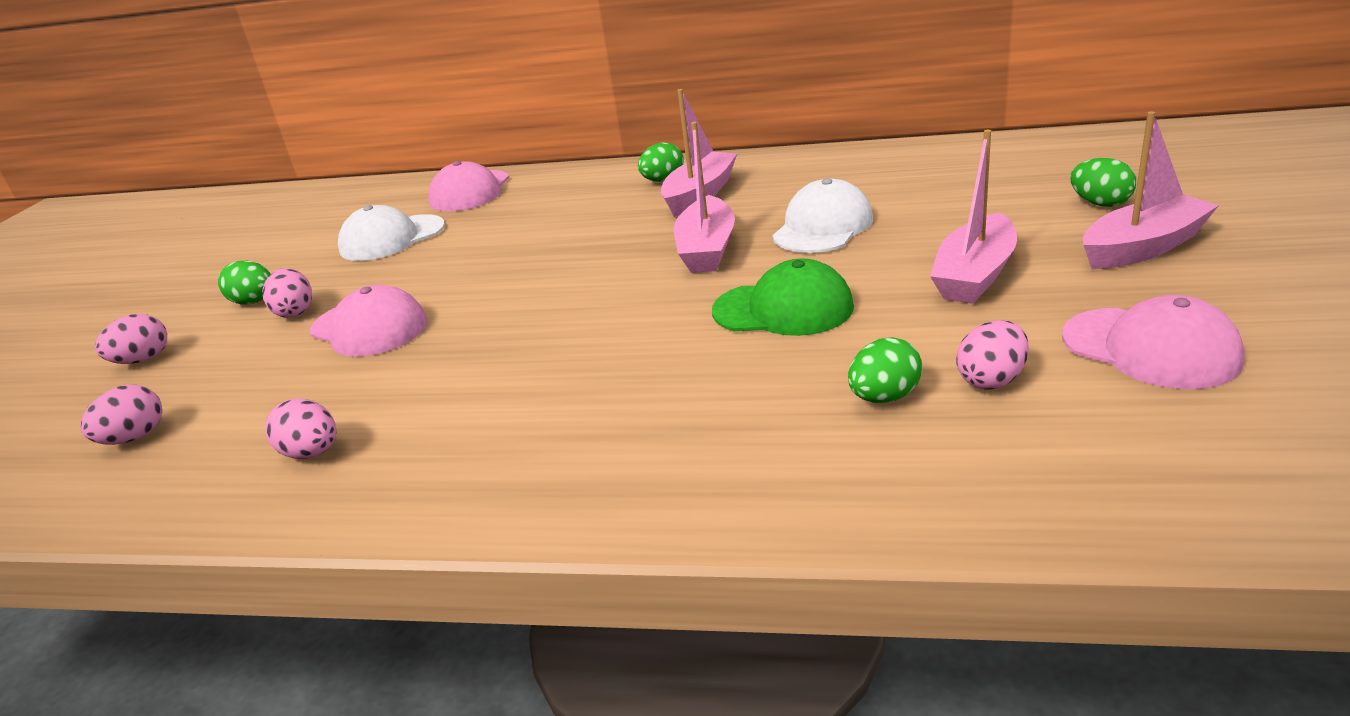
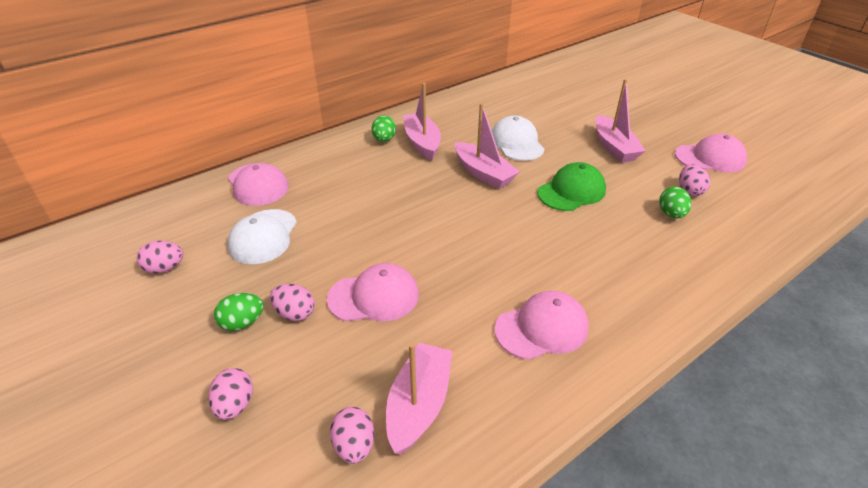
camera: 50 degrees left, 10 degrees up
(312, 453) = (491, 377): pink egg -> pink egg (165, 268)
(442, 438) = (542, 328): none -> pink cap
(1100, 203) = (603, 98): green egg -> none
(1143, 248) = (647, 115): pink boat -> pink boat (419, 404)

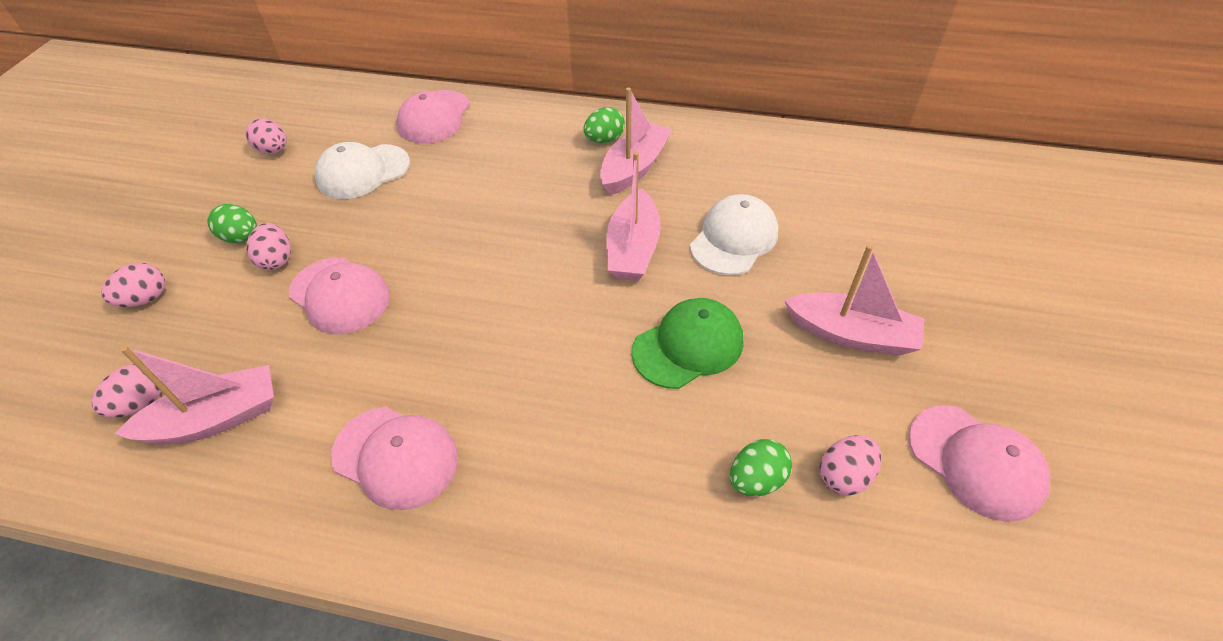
camera: 50 degrees right, 10 degrees up
(571, 191) = (688, 346): green cap -> green cap turned 45 degrees counterclockwise
(614, 147) = (851, 334): pink boat -> pink boat turned 105 degrees counterclockwise

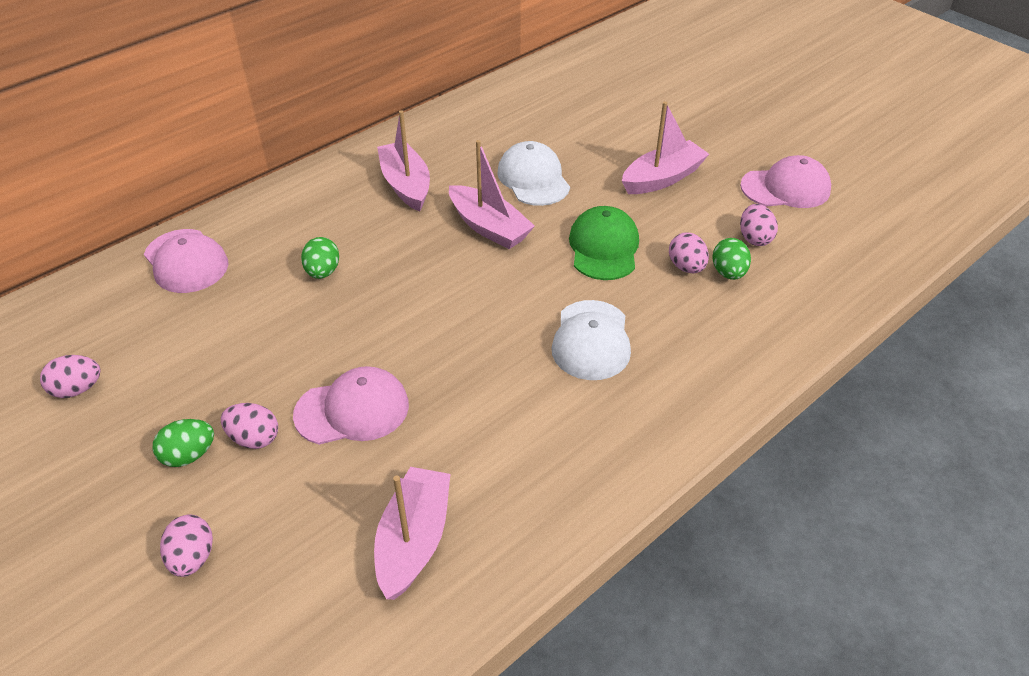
camera: 55 degrees left, 5 degrees down
(141, 403) = (340, 594): pink egg -> pink egg (686, 267)
(363, 172) = (202, 337): white cap -> white cap (591, 340)
(396, 457) = (560, 436): pink cap -> none
(604, 140) = (353, 183): green egg -> green egg (323, 272)

